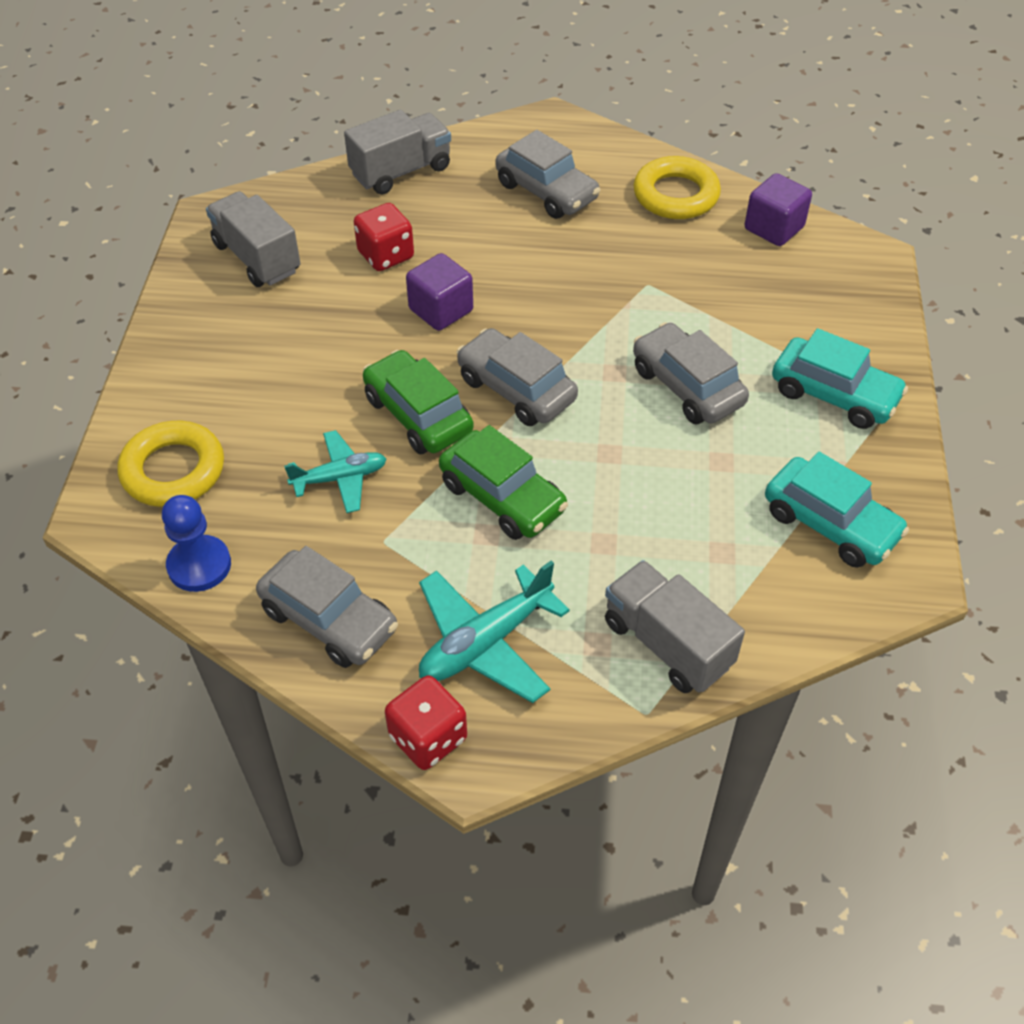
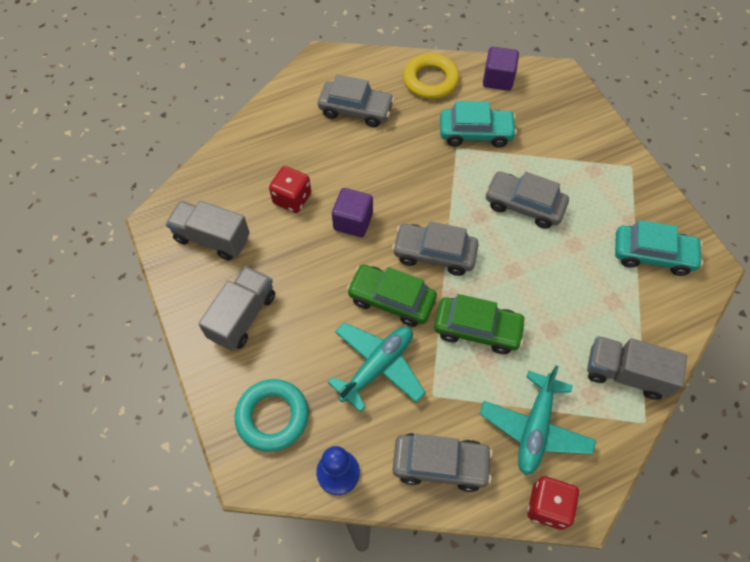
camera: 30 degrees left, 10 degrees up
(173, 470) = (272, 417): yellow ring -> turquoise ring
(340, 478) = (377, 367): turquoise plane -> turquoise plane, size x1.52
(401, 171) = (258, 134): grey truck -> grey truck (243, 316)
(834, 394) = (600, 173): turquoise car -> turquoise car (475, 133)

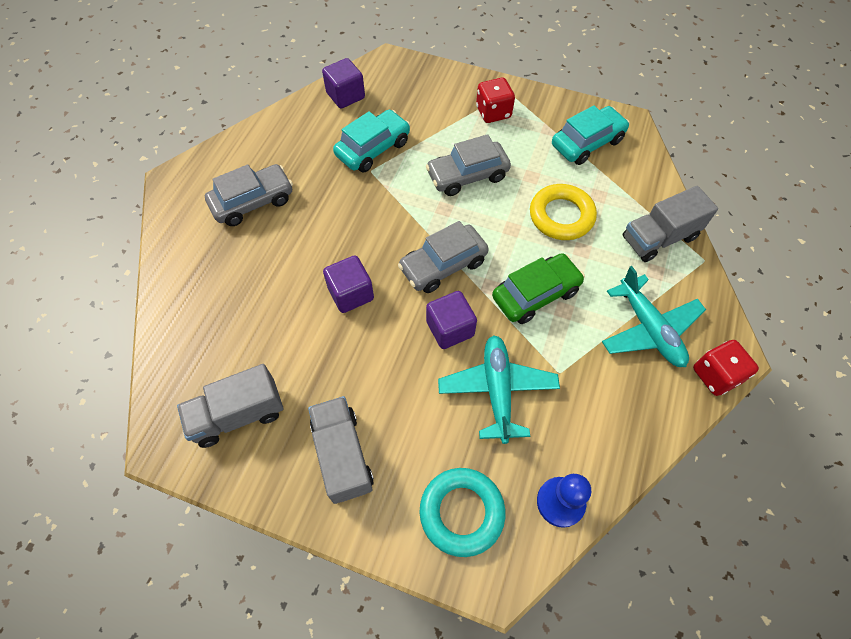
camera: 45 degrees left, 0 degrees up
(292, 199) = (276, 318): red dice -> red dice (493, 112)
(391, 300) = (450, 329): green car -> purple cube
(430, 80) = (292, 133): yellow ring -> yellow ring (561, 216)
(440, 464) = (621, 418): grey car -> none

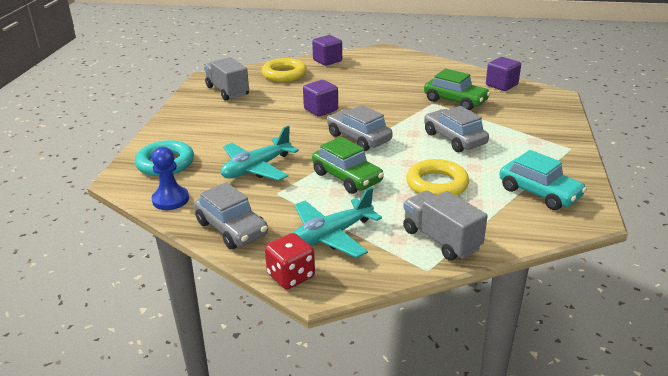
camera: 80 degrees right, 30 degrees down
(206, 324) = (284, 74): none -> yellow ring
(253, 202) = (381, 72): grey car -> grey car (231, 229)
(342, 455) = (204, 122): grey truck -> none
(373, 149) = (455, 101): turquoise car -> green car
(450, 329) = (303, 146): purple cube -> purple cube (327, 61)
(493, 112) = (537, 143): red dice -> none
(497, 390) = (256, 168): turquoise plane -> turquoise plane turned 150 degrees clockwise

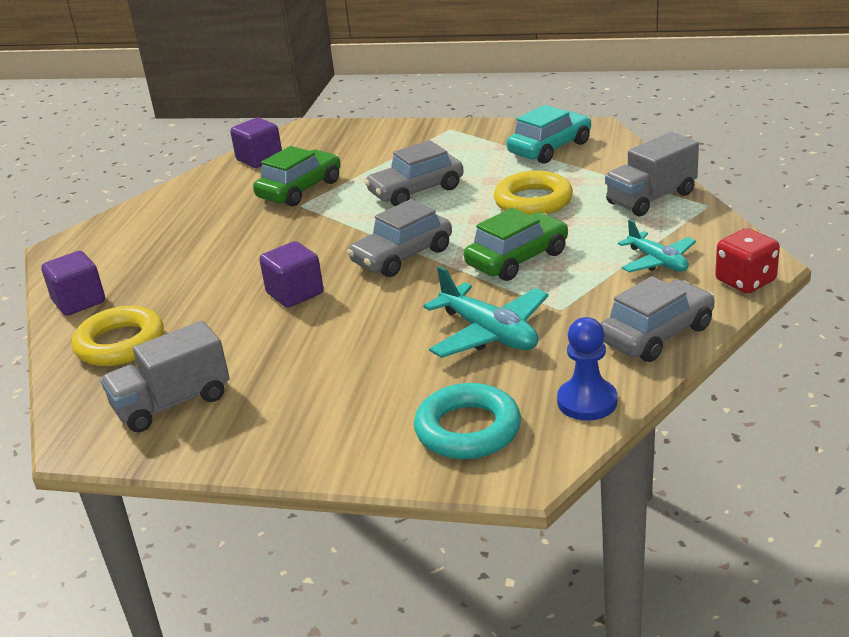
camera: 85 degrees left, 0 degrees up
(331, 236) = (657, 262): turquoise plane -> turquoise plane, size x0.66

